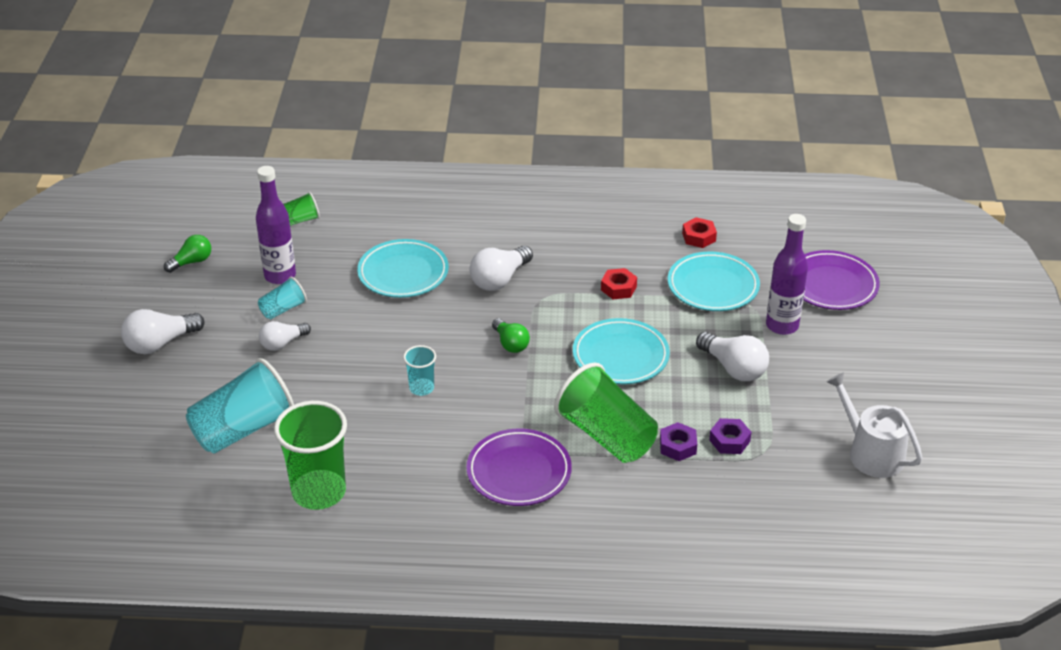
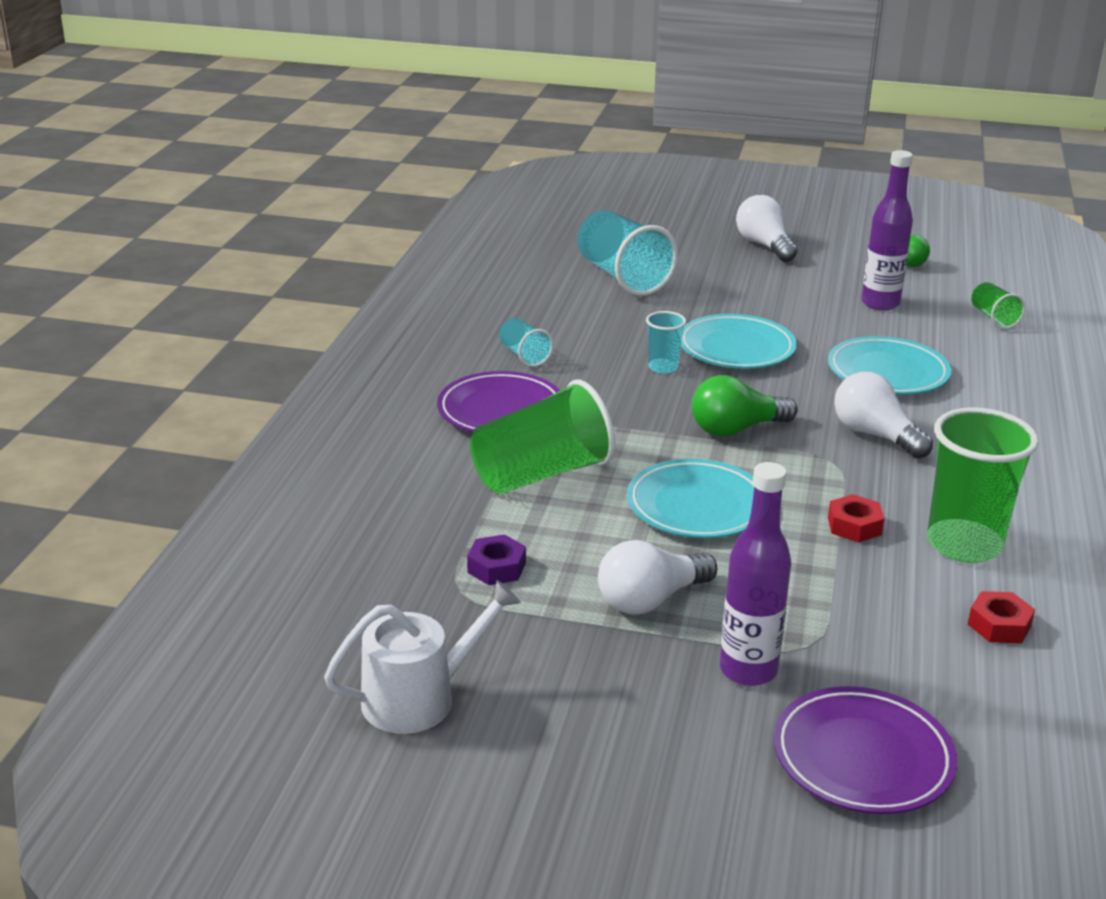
camera: 100 degrees right, 10 degrees down
(282, 343) = (756, 300): white light bulb -> none
(283, 309) = (817, 302): turquoise cup -> turquoise cup (524, 355)
(319, 492) = (517, 306): green cup -> green cup (964, 544)
(510, 344) = (736, 429): green light bulb -> green light bulb, size x1.53
(678, 446) = (502, 524): purple nut -> none
(713, 286) = (859, 616): turquoise plate -> turquoise plate (736, 348)

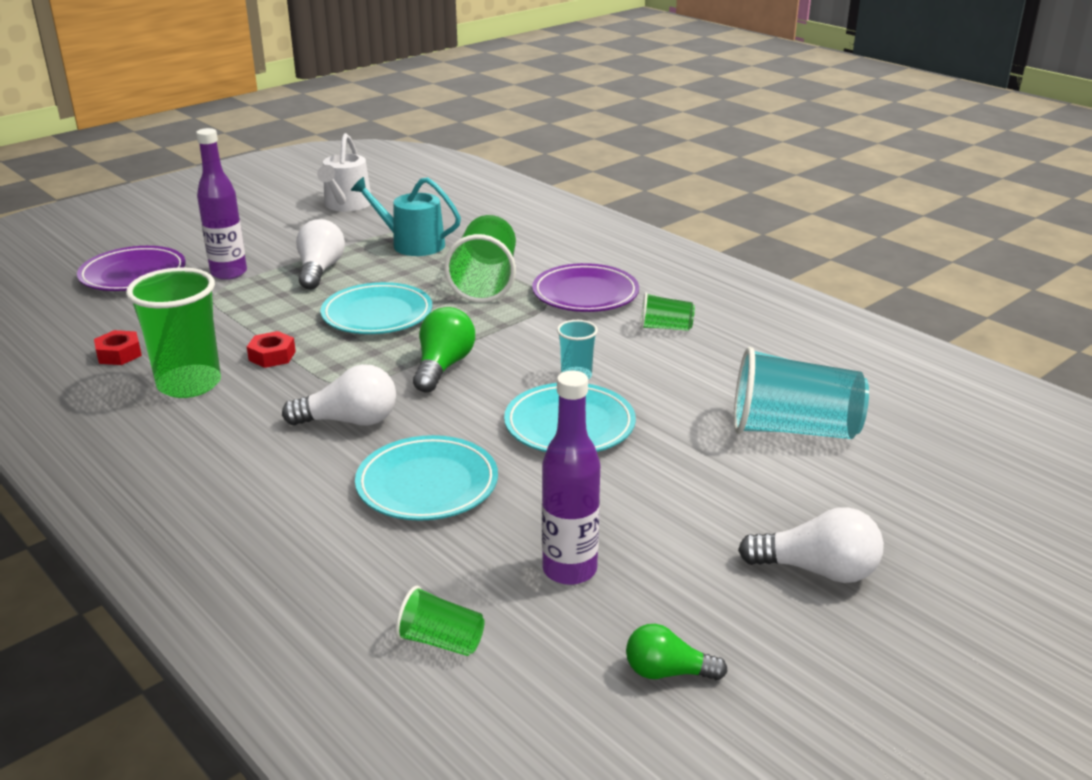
camera: 125 degrees right, 0 degrees up
(496, 568) = (412, 244): purple nut -> turquoise watering can
(524, 355) = (665, 328): turquoise cup -> green cup

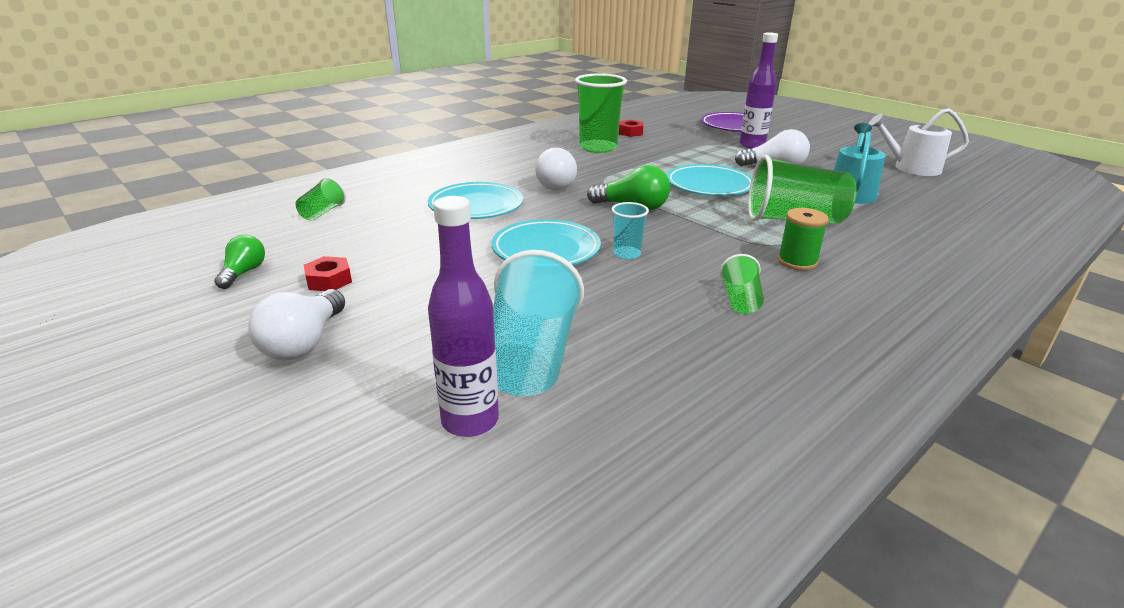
camera: 90 degrees right, 0 degrees up
(272, 356) = (637, 162): red nut -> red nut (329, 280)
(569, 570) = (364, 246): purple bottle -> purple bottle (470, 421)
(585, 294) = (797, 262): purple plate -> green spool

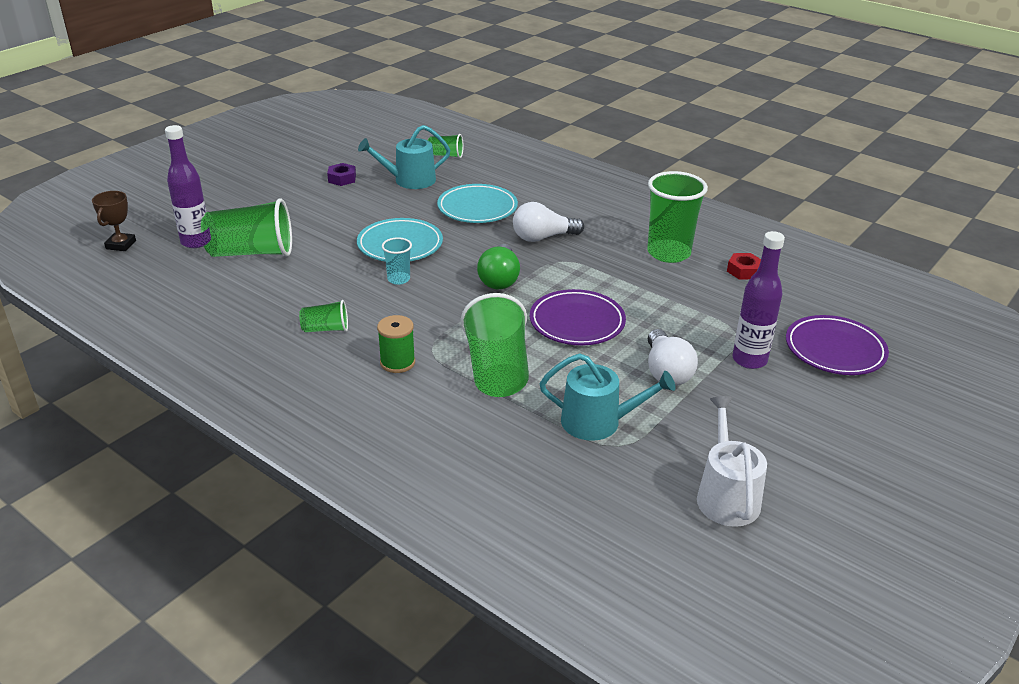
camera: 80 degrees right, 5 degrees up
(243, 273) = (349, 153): green light bulb -> none
(304, 343) = (270, 187): white light bulb -> none
(329, 280) = (342, 179): red nut -> purple nut
(375, 236) = (409, 180): none -> turquoise watering can
(437, 536) = (121, 245): none -> brown trophy
(530, 358) = (252, 253): turquoise cup -> green cup
(709, 185) = (577, 322): turquoise plate -> purple plate

